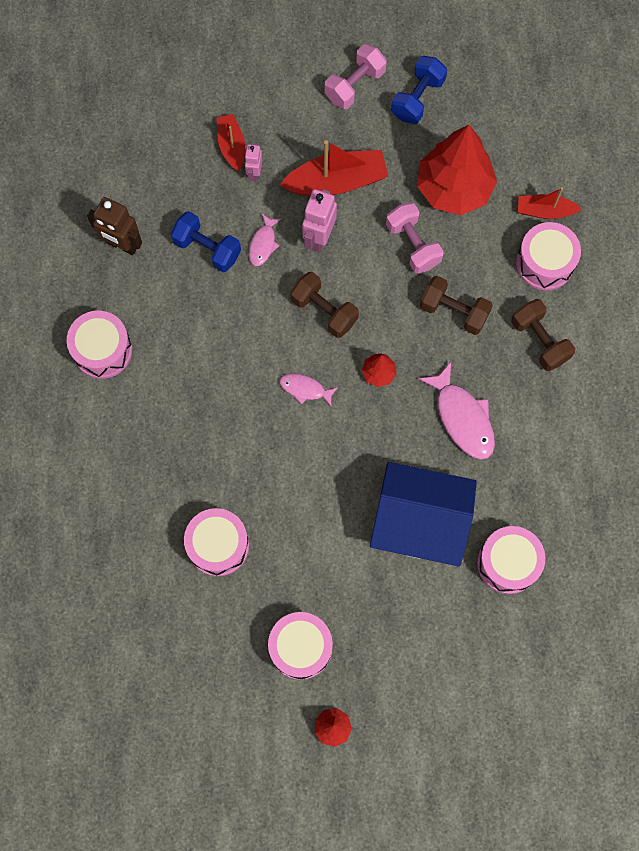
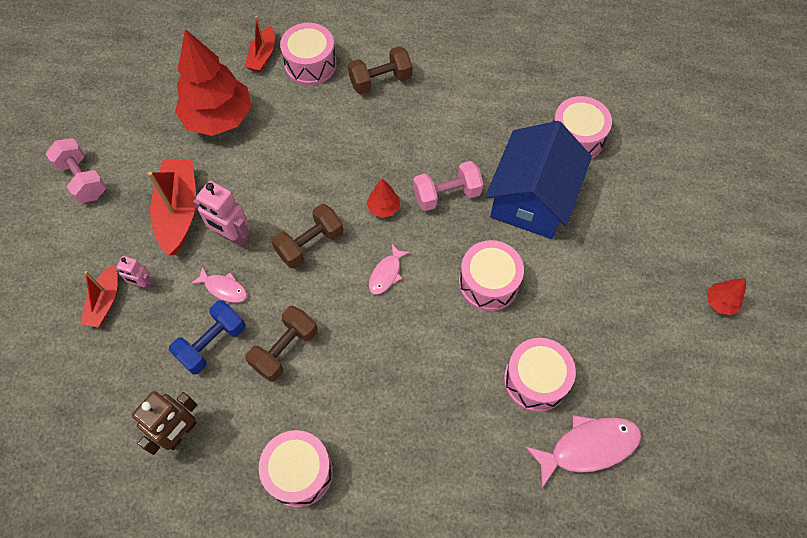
camera: 80 degrees left, 10 degrees down
(232, 146) = (105, 302): red boat -> red boat turned 75 degrees counterclockwise
(300, 647) = (643, 318): pink drum -> pink drum (488, 283)
(413, 245) = (264, 159): pink dumbbell -> pink dumbbell (447, 195)
(417, 98) = (118, 131): blue dumbbell -> none
(454, 311) = (338, 138): brown dumbbell -> brown dumbbell (285, 349)
(462, 418) = (439, 149): pink fish -> pink fish (588, 447)

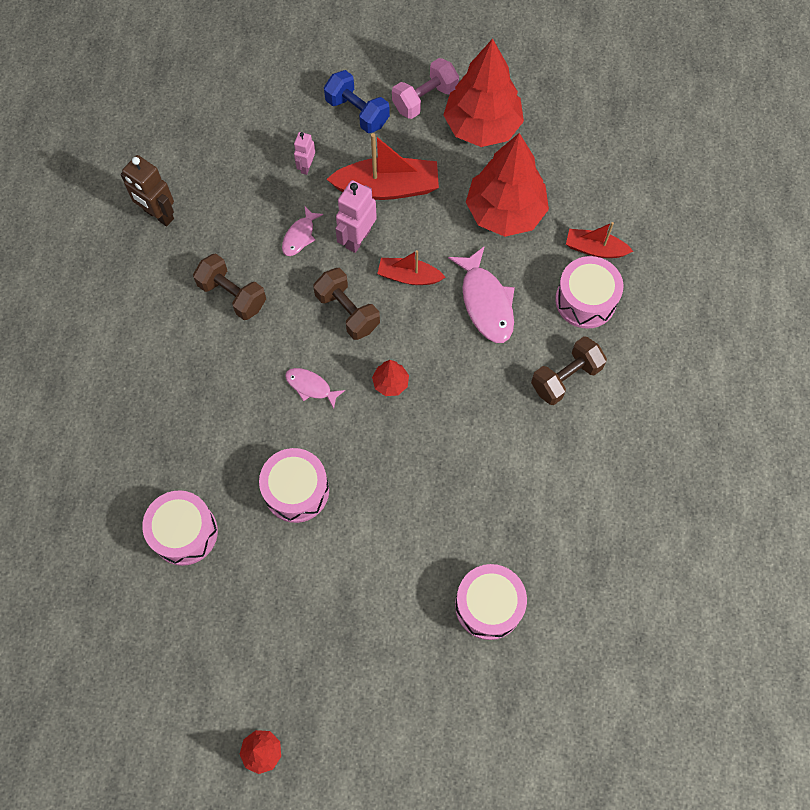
camera: 90 degrees right, 5 degrees up
(105, 302) = (289, 138): red boat -> red boat (409, 276)
(124, 133) = (482, 127): none -> red tree
(212, 343) = (242, 232): blue dumbbell -> blue dumbbell (357, 112)
(299, 472) = (114, 314): pink drum -> none
(380, 81) = (566, 378): brown dumbbell -> brown dumbbell turned 75 degrees clockwise
(447, 195) = (407, 450): pink dumbbell -> none
(532, 199) = (402, 545): blue house -> none
(588, 447) = (111, 580): pink fish -> pink fish (486, 302)

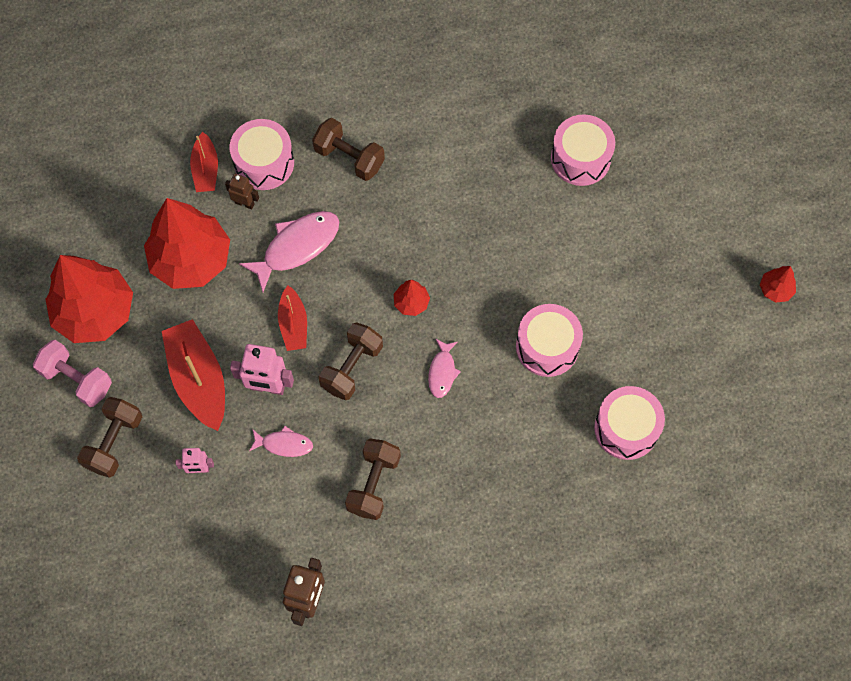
camera: 110 degrees left, 0 degrees up
(357, 112) = (114, 442): blue dumbbell -> brown dumbbell
(547, 272) = (245, 203): none -> brown robot

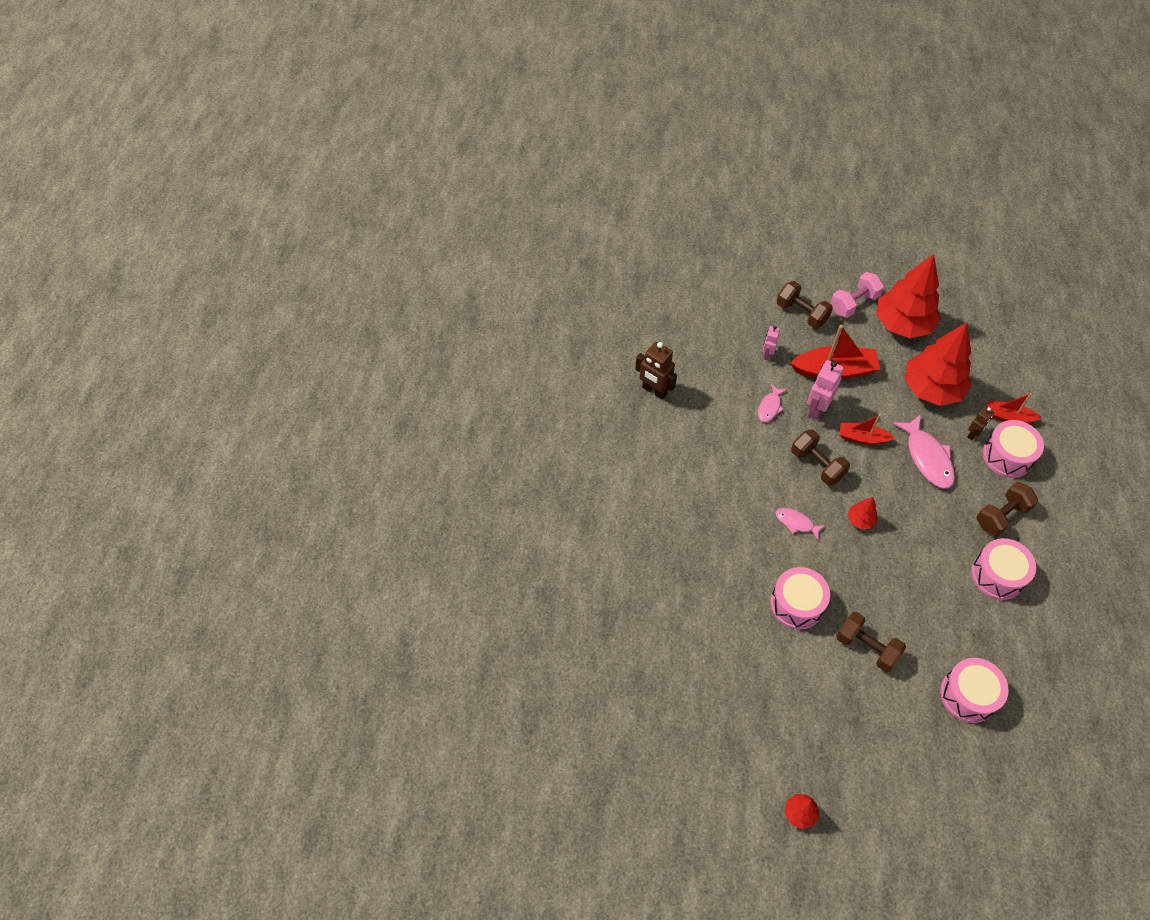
camera: 110 degrees right, 10 degrees down
(374, 484) = (722, 452): brown dumbbell -> brown dumbbell (866, 647)
(626, 428) = (710, 637): pink drum -> pink drum (997, 575)

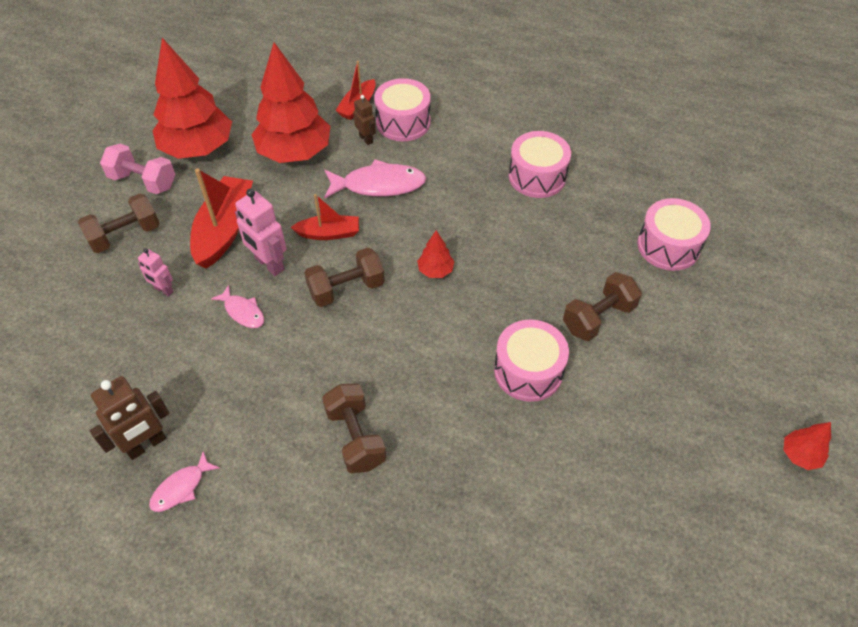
camera: 75 degrees left, 5 degrees down
(796, 523) = (418, 336): pink fish -> pink fish (181, 488)
(853, 303) = (143, 181): pink dumbbell -> pink dumbbell turned 45 degrees counterclockwise
(862, 438) = (329, 233): red boat -> red boat turned 120 degrees counterclockwise
(1001, 516) = (470, 150): brown dumbbell -> brown dumbbell (355, 437)

